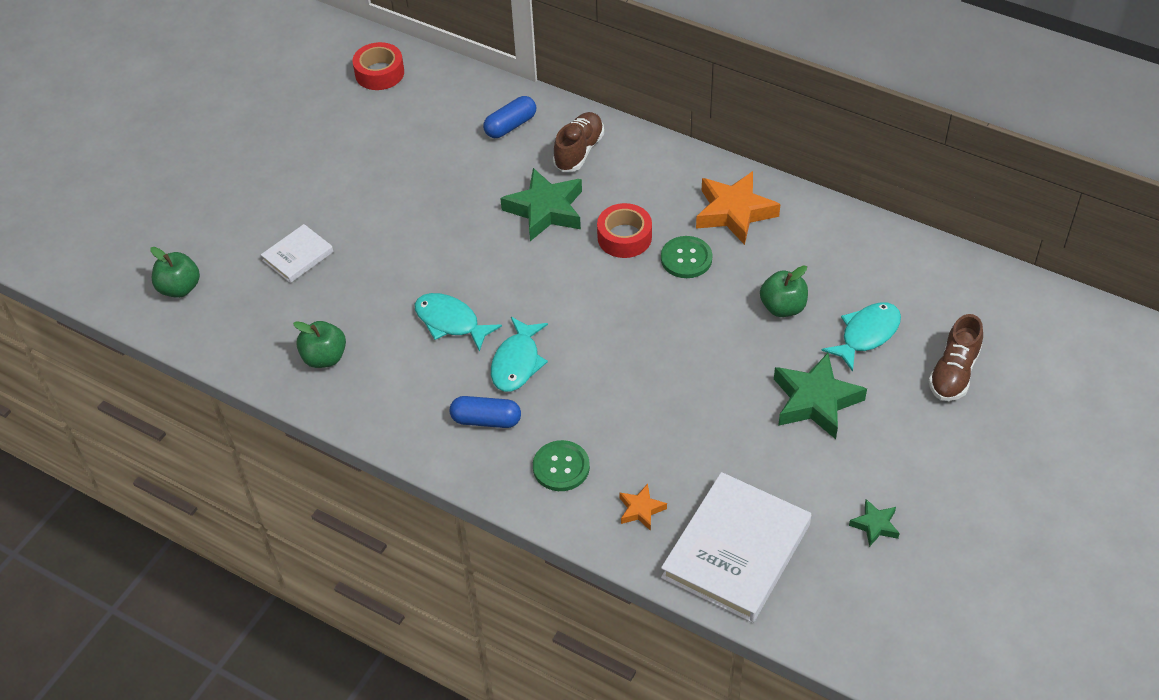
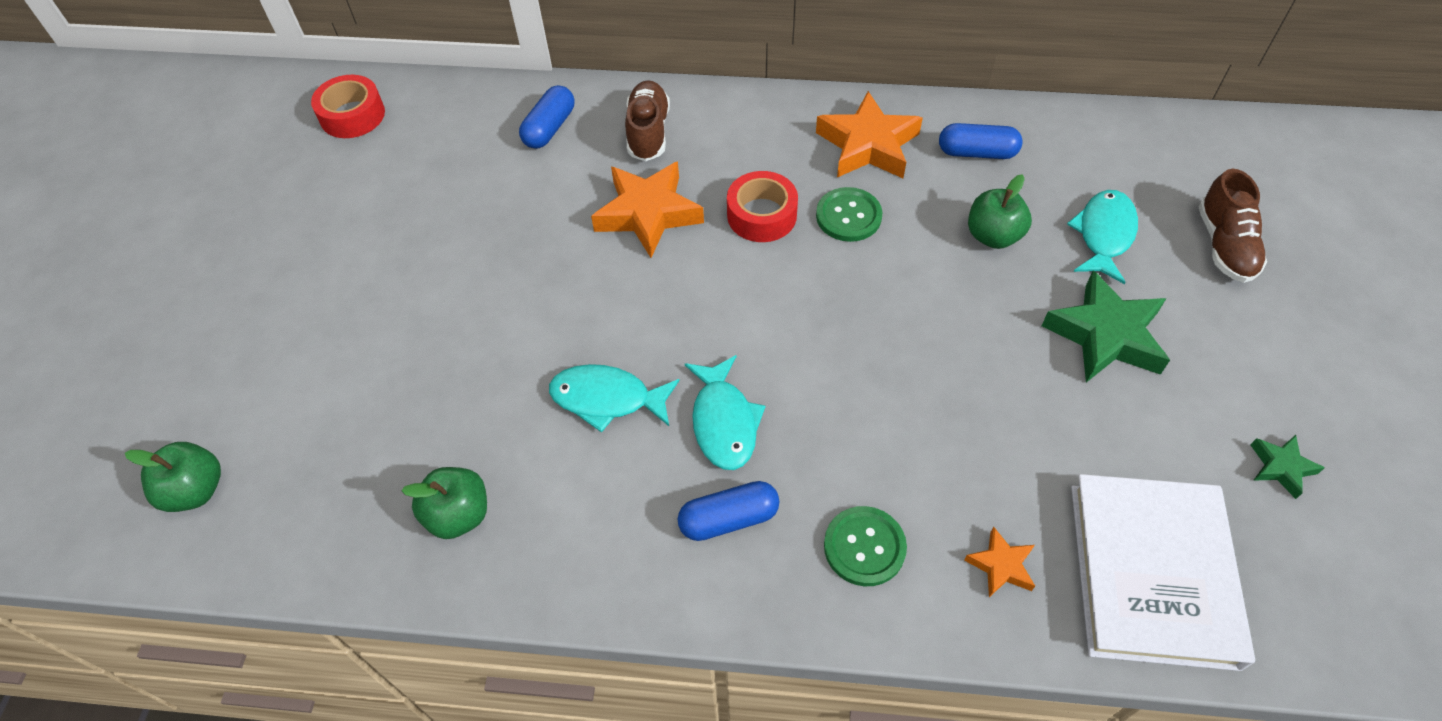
camera: 25 degrees left, 5 degrees up
(298, 256) = (352, 383): white book -> none
(545, 210) = (648, 214): green star -> orange star
(813, 244) = (977, 153): none -> blue capsule

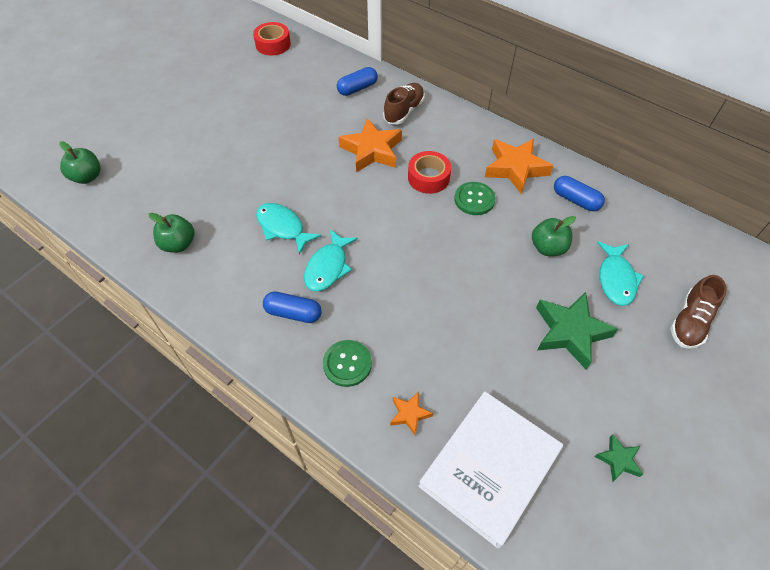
camera: 30 degrees right, 0 degrees up
(1104, 235) = (616, 279): turquoise fish -> turquoise fish turned 135 degrees clockwise

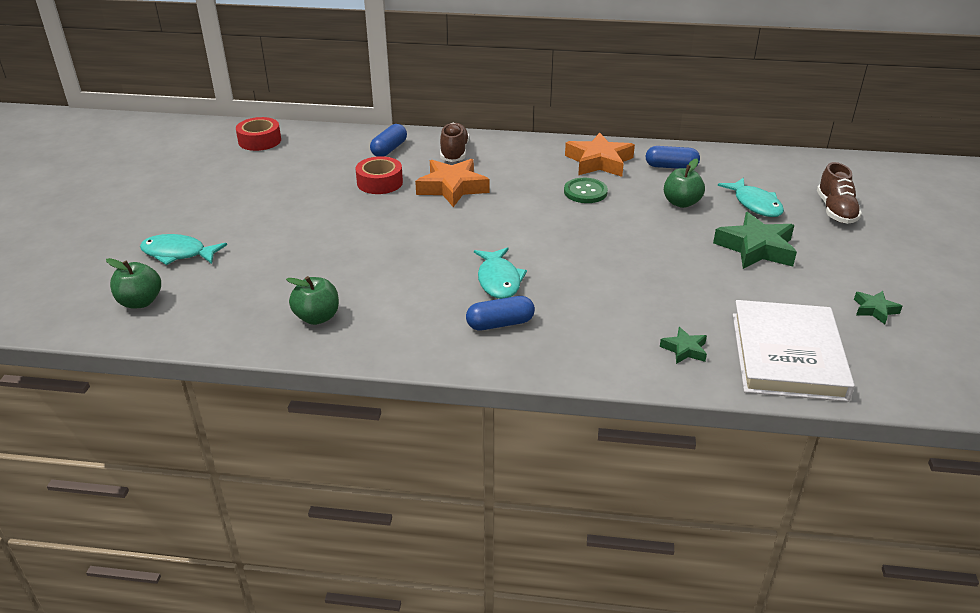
camera: 30 degrees left, 20 degrees down
(283, 227) = (421, 268): turquoise fish -> turquoise fish (178, 254)
(347, 364) = (592, 339): green button -> none
(409, 414) = (684, 349): orange star -> green star
(428, 177) = (527, 190): red tape -> red tape (380, 182)

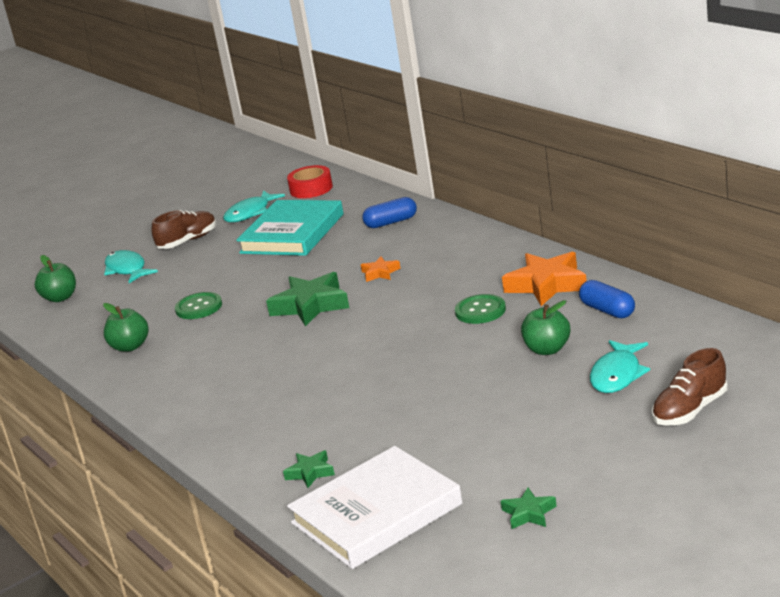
camera: 50 degrees right, 10 degrees down
(309, 179) = (292, 233): none -> turquoise book
(328, 262) = (199, 307): none -> green button
(380, 182) = (335, 252): red tape -> none
(452, 188) = (380, 273): orange star -> orange star, size x0.50
(454, 153) = (436, 240): brown shoe -> brown shoe (188, 241)
(499, 280) = (280, 364): turquoise fish -> turquoise fish (250, 213)
(500, 324) = (225, 397): blue capsule -> none
(756, 248) = (533, 416): green star -> green star (311, 305)

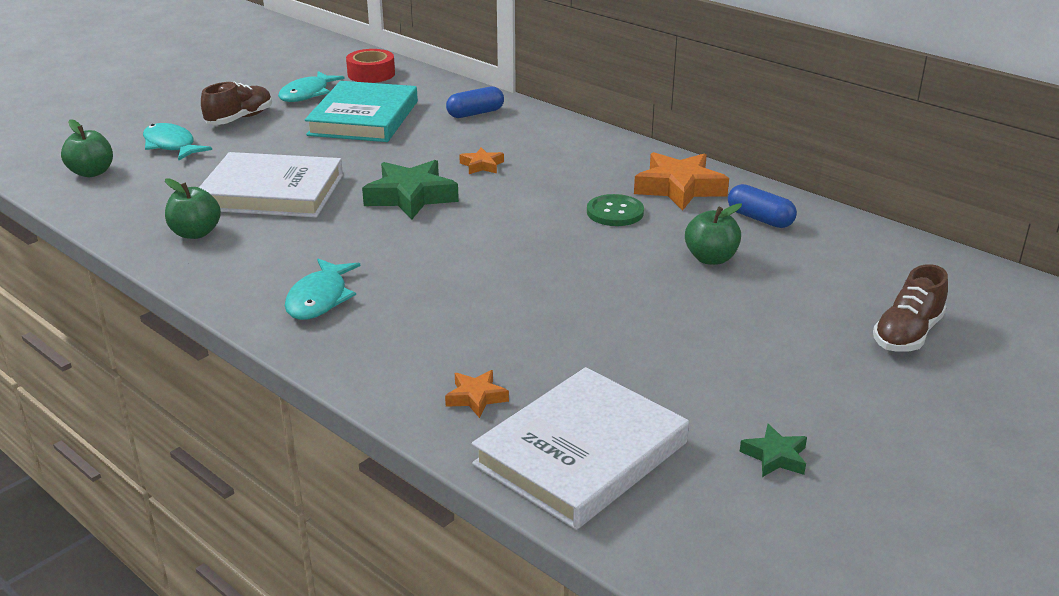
camera: 15 degrees left, 5 degrees up
(199, 307) = (272, 192): green button -> white book
(310, 472) = (476, 397): green star -> orange star
(617, 375) = (804, 290): turquoise fish -> turquoise fish (320, 299)

